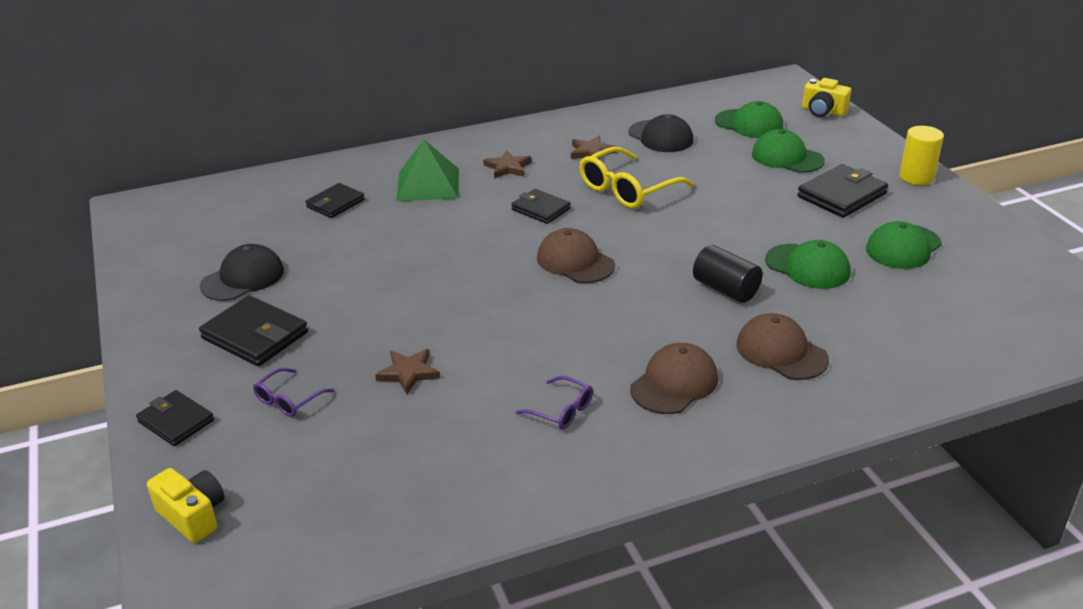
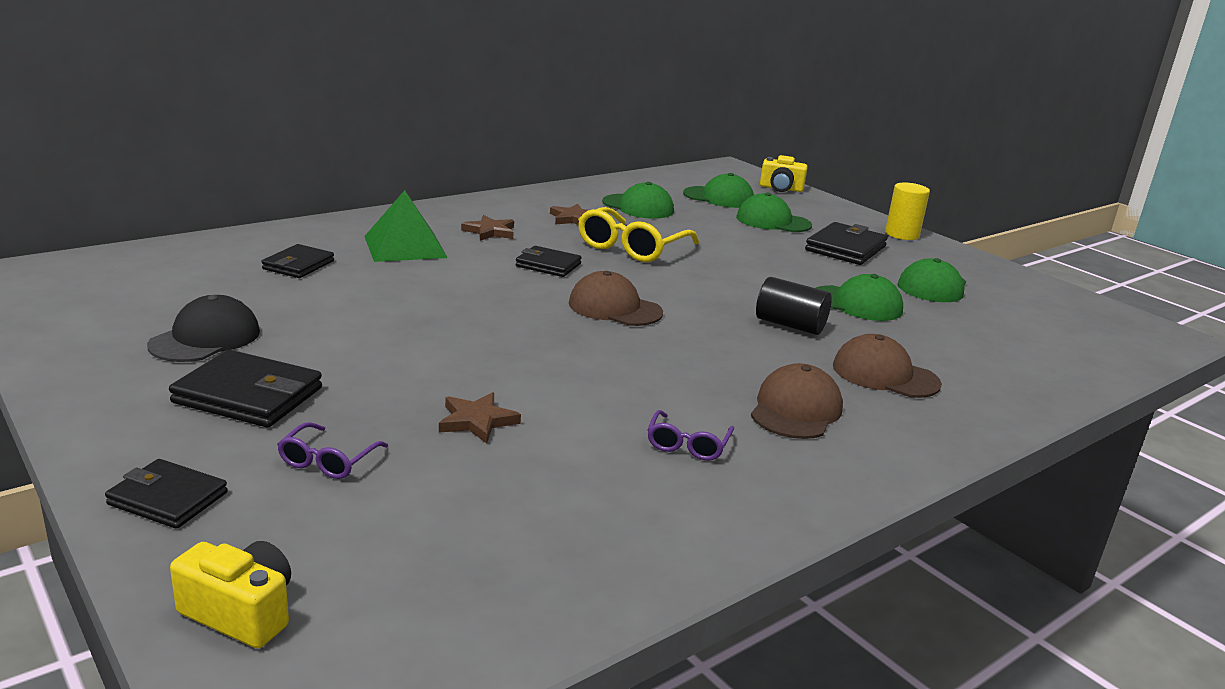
camera: 20 degrees left, 10 degrees down
(562, 410) = (687, 445): purple glasses -> purple glasses turned 90 degrees clockwise
(660, 137) = (638, 207): black cap -> green cap

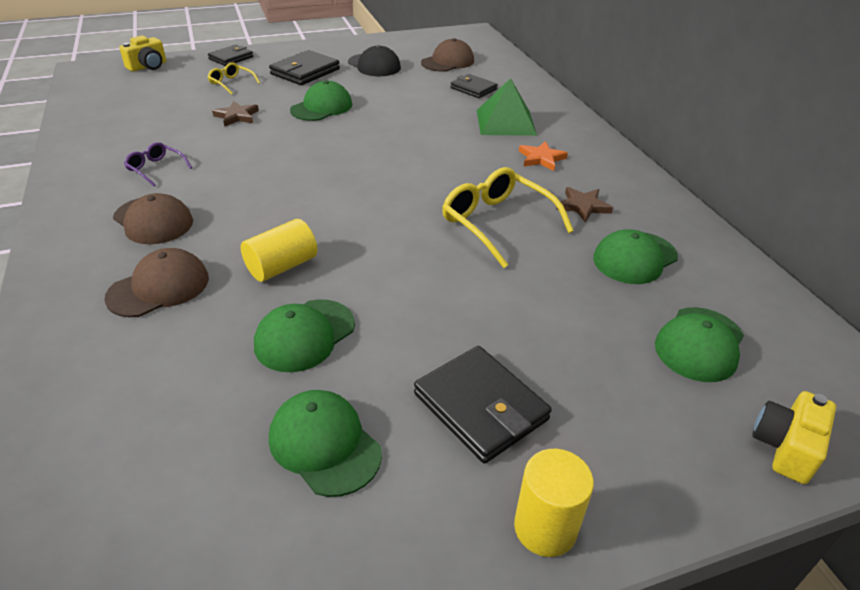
camera: 110 degrees right, 15 degrees up
(328, 461) = (231, 83): purple glasses -> yellow glasses
(490, 232) = (541, 158): brown star -> orange star
(548, 265) = (457, 172): black wallet -> none
(614, 308) = (360, 185): brown cap -> brown cap (448, 62)
(773, 221) = (596, 367): green cap -> green cap (322, 107)
(790, 325) = (282, 266): black cylinder -> yellow cylinder

